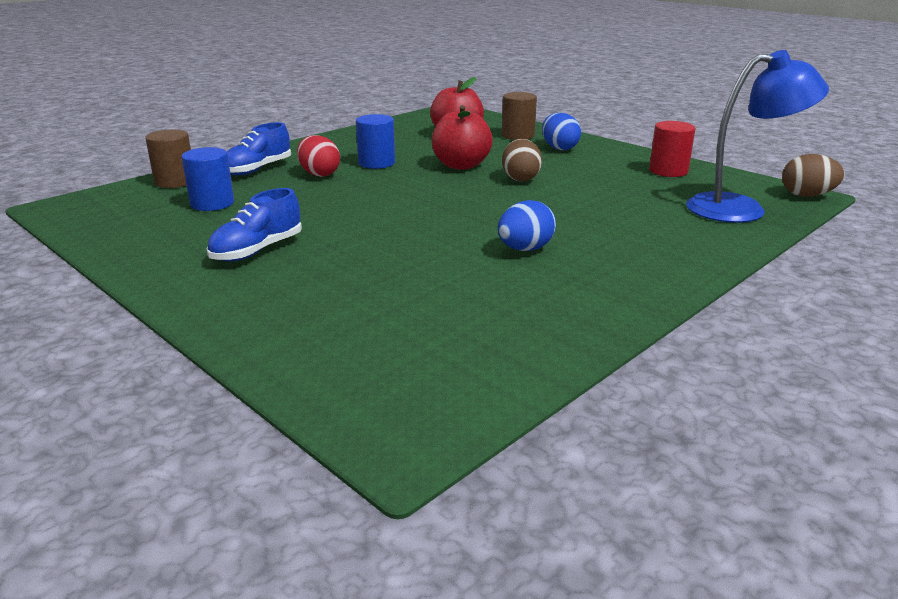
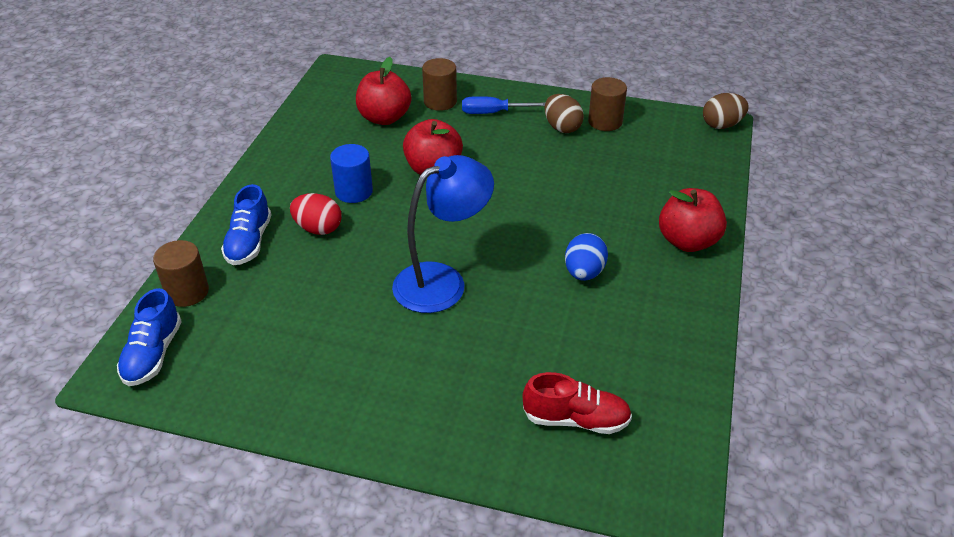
camera: 30 degrees left, 15 degrees up
(212, 203) = (266, 312): blue cylinder -> none
(257, 250) = (381, 360): blue shoe -> blue shoe (153, 354)
(380, 339) = (576, 419): none -> red shoe
(520, 178) = (500, 173): brown egg -> brown egg (562, 127)
(559, 148) = (493, 113): blue egg -> blue screwdriver
(668, 171) = (605, 122): red cylinder -> brown cylinder
(672, 257) = (687, 241): none -> red apple
(741, 208) = (690, 160): blue lamp -> blue lamp (442, 281)

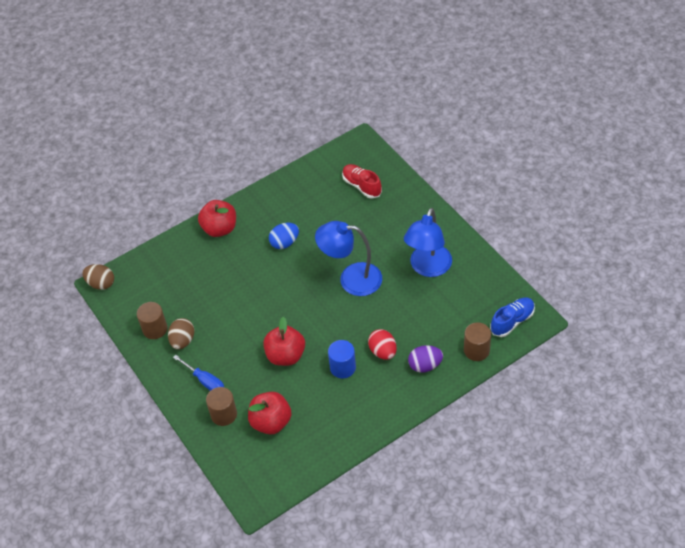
camera: 135 degrees left, 10 degrees up
(249, 242) = (425, 365): blue shoe -> purple egg
(343, 355) = (428, 268): none -> blue lamp

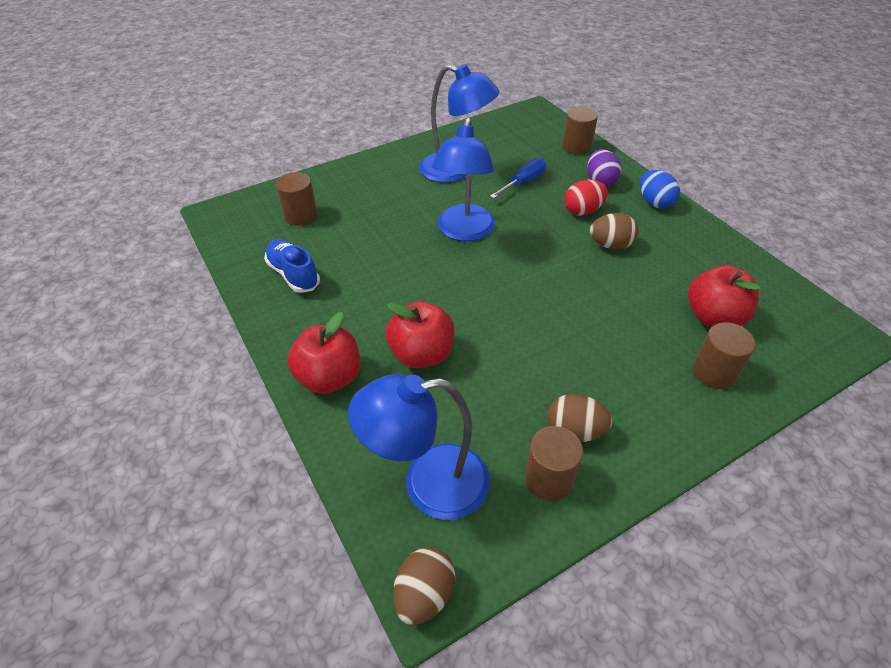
camera: 90 degrees left, 5 degrees down
(154, 279) = (428, 484): none -> blue lamp
(205, 381) = (655, 398): blue screwdriver -> blue screwdriver (523, 182)
(285, 243) = (383, 295): blue egg -> blue egg (654, 202)
(286, 355) = (596, 299): red apple -> red apple (421, 354)
(343, 367) = (610, 245): blue cylinder -> brown egg
(362, 186) = (301, 215): red shoe -> brown cylinder
(512, 321) = (537, 123): blue shoe -> blue shoe (293, 274)

